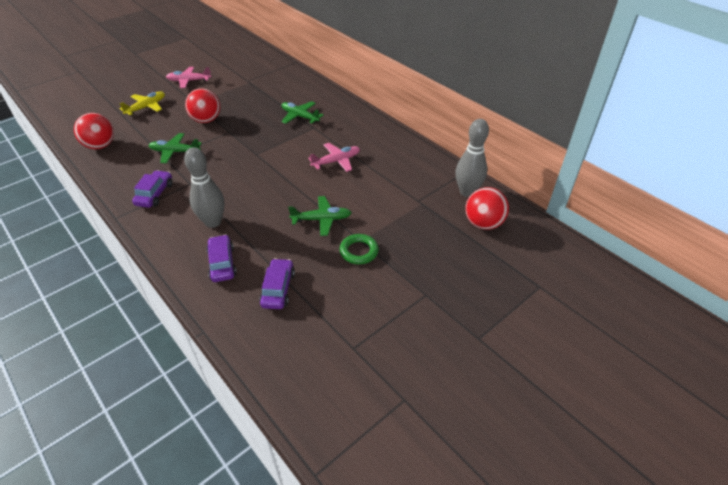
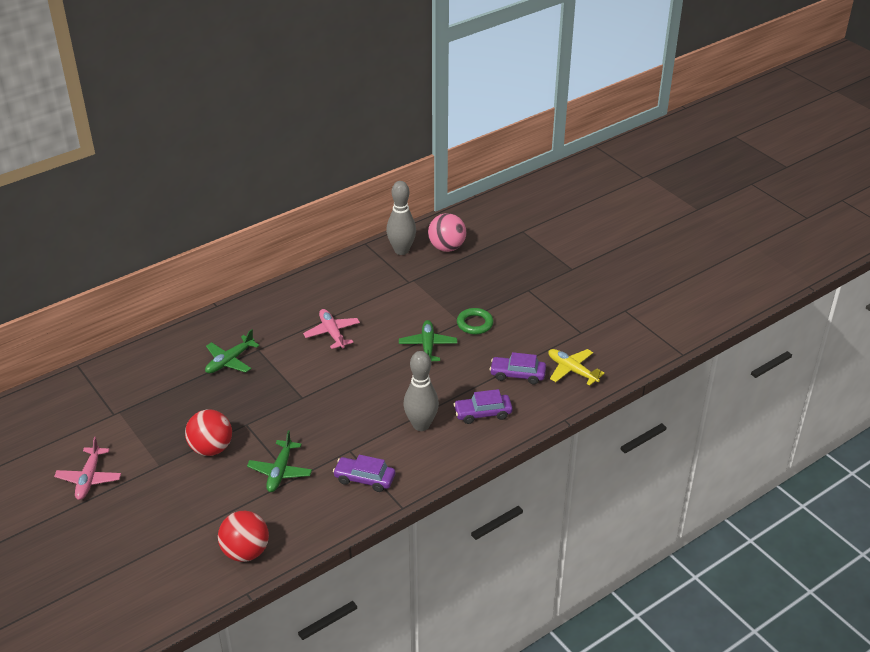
camera: 85 degrees left, 5 degrees down
(146, 107) = (153, 518): yellow plane -> yellow plane (572, 370)
(483, 223) = (447, 247): red ball -> pink ball

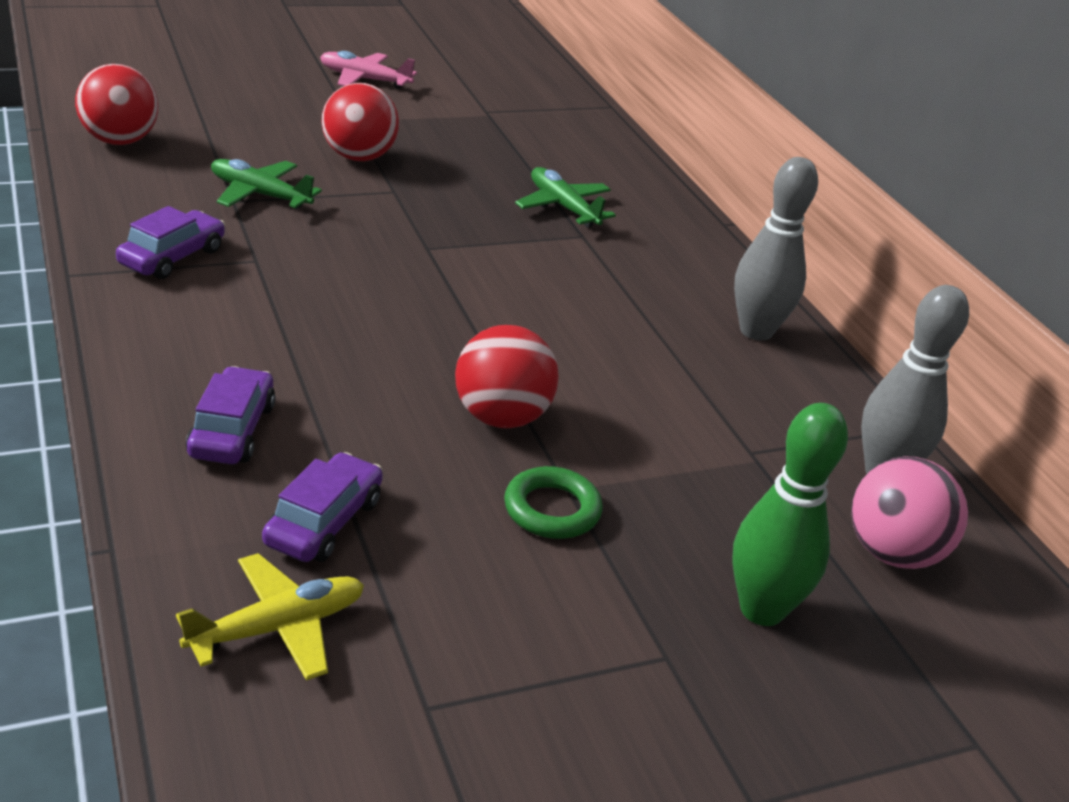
camera: 100 degrees right, 5 degrees down
(332, 333) = (598, 315): pink plane -> none
(421, 425) = (260, 346): grey bowling pin -> grey bowling pin (756, 331)
(427, 346) = (501, 417): green plane -> red ball
(494, 273) = (761, 610): none -> green bowling pin

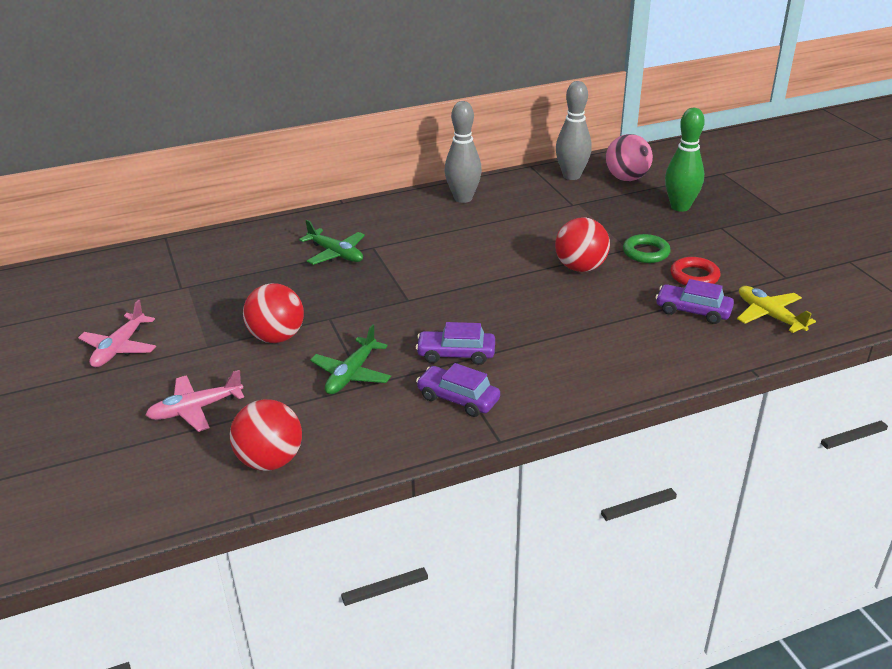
camera: 85 degrees left, 0 degrees up
(232, 110) = (195, 409): none -> pink plane
(232, 430) = (637, 347): purple car -> purple car (456, 354)
(451, 556) = (694, 276): none -> red ring
(563, 207) = (336, 254): green plane -> green plane turned 105 degrees counterclockwise

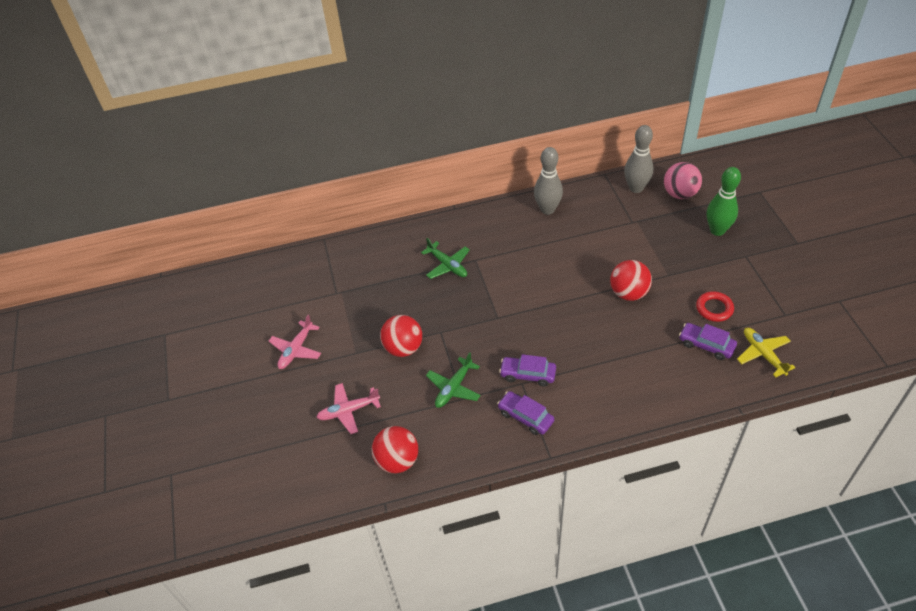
camera: 10 degrees right, 15 degrees up
(646, 252) = (681, 280): green ring -> none

